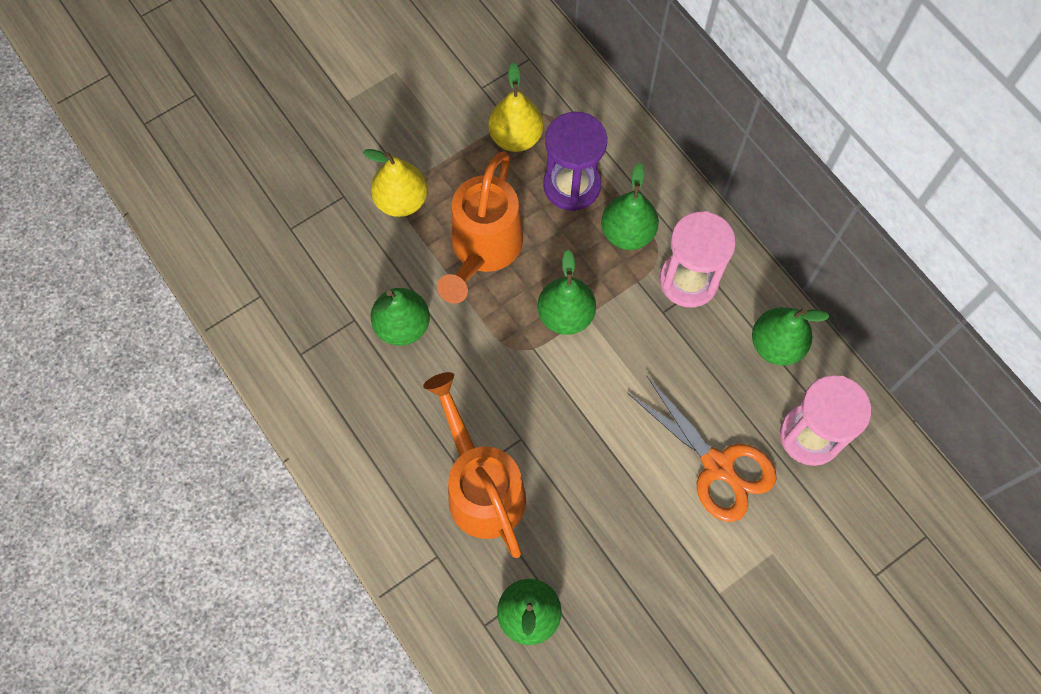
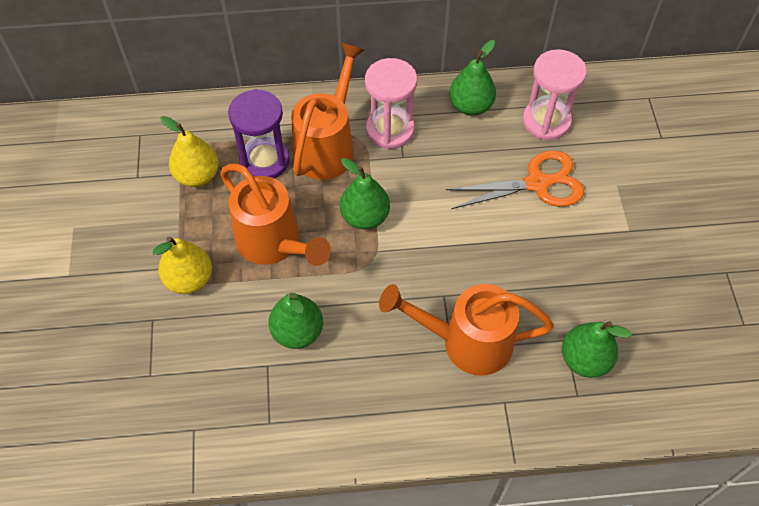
camera: 60 degrees left, 10 degrees down
(627, 233) = (328, 146): green pear -> orange watering can

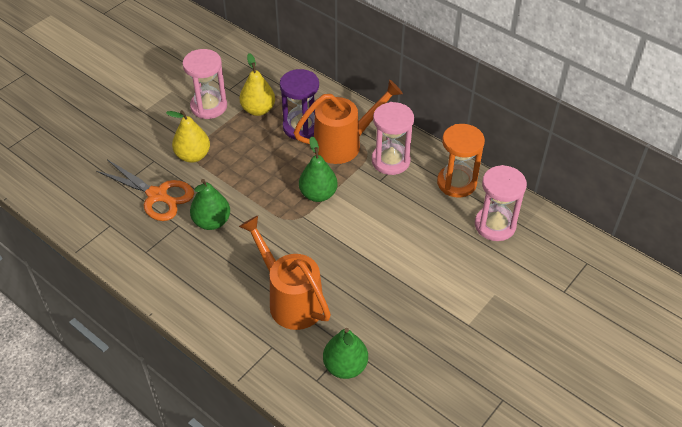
camera: 45 degrees right, 10 degrees down
(138, 212) = (209, 106): none -> pink hourglass
(274, 244) = (254, 171): orange watering can -> none
(470, 106) = (456, 183): green pear -> orange hourglass
(538, 183) = (443, 254): orange scissors -> orange scissors (157, 196)

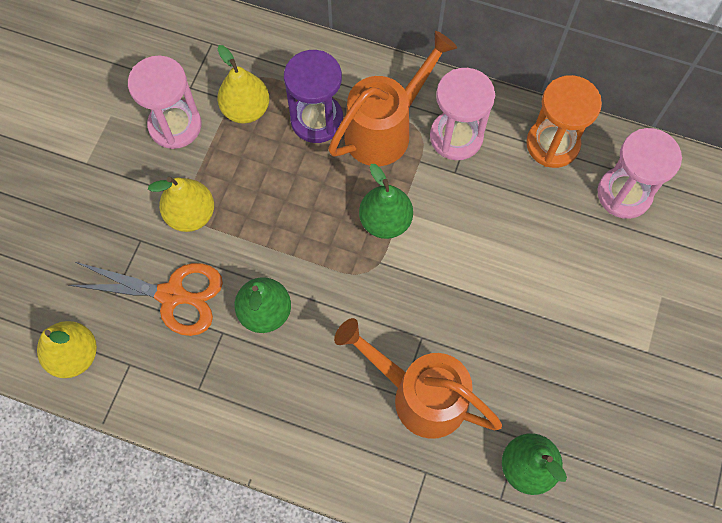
camera: 20 degrees left, 20 degrees up
(79, 210) = (74, 355): none -> yellow pear

